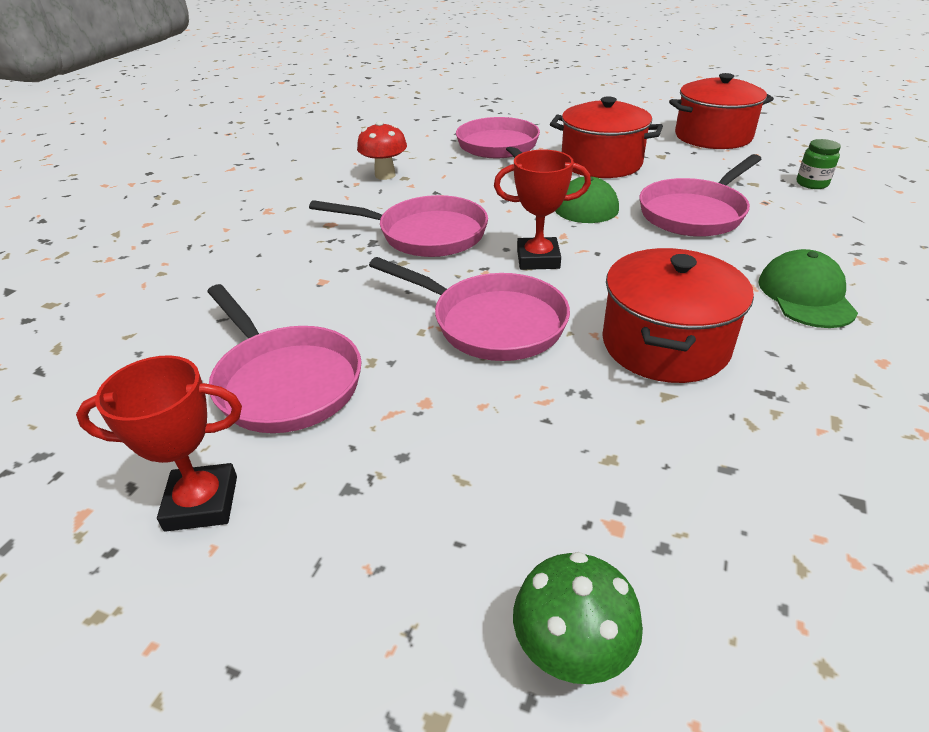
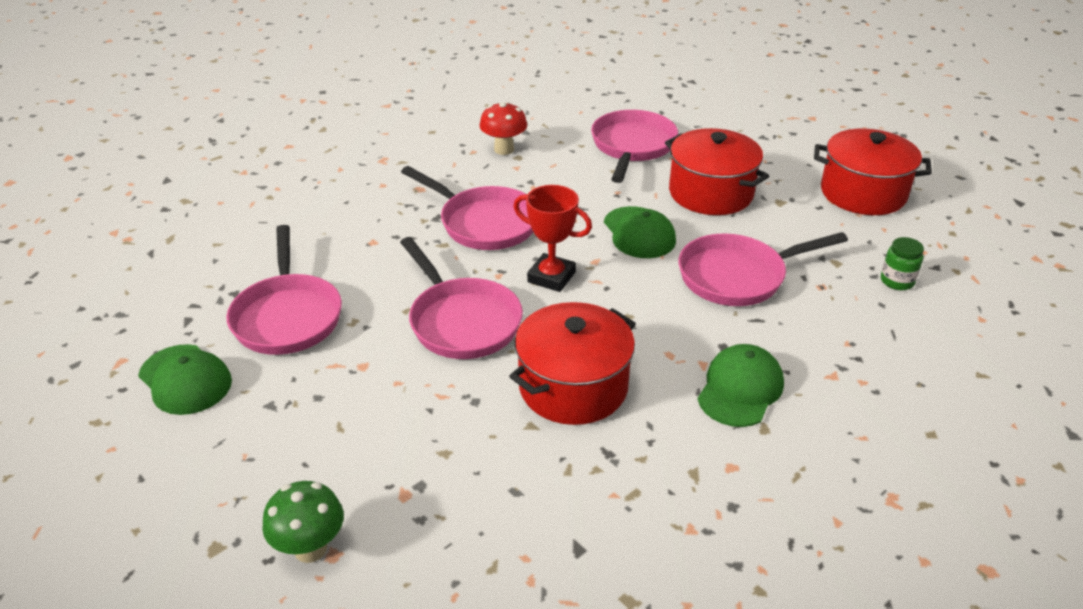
camera: 25 degrees right, 0 degrees up
(202, 503) = (185, 380): red trophy -> green cap

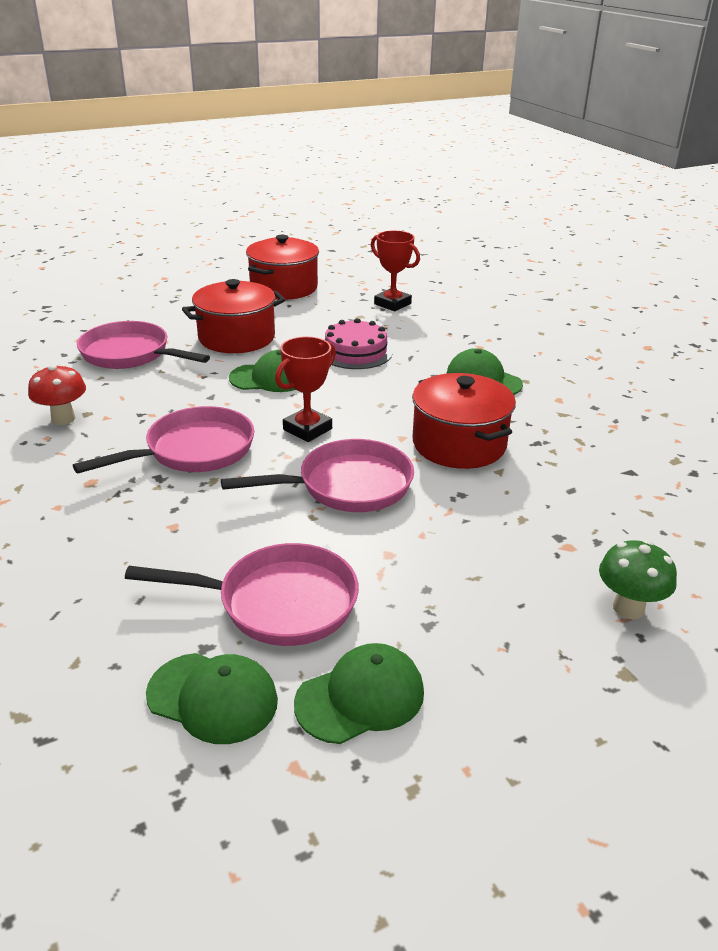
camera: 75 degrees left, 5 degrees down
(185, 309) = (213, 698): none -> green cap
(738, 276) = (355, 352): pink pan -> pink cake
(897, 281) = (392, 304): green jar -> red trophy

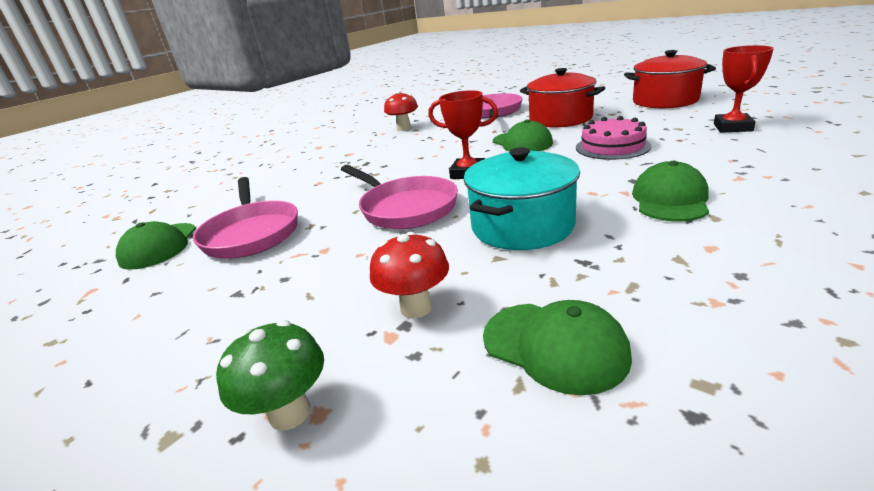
camera: 70 degrees right, 5 degrees down
(193, 451) = (403, 159): pink pan -> none
(360, 697) = (152, 291): green cap -> green cap (554, 346)
(459, 444) = (522, 226): red pot -> turquoise pot
(540, 526) = (416, 308): none -> red mushroom

